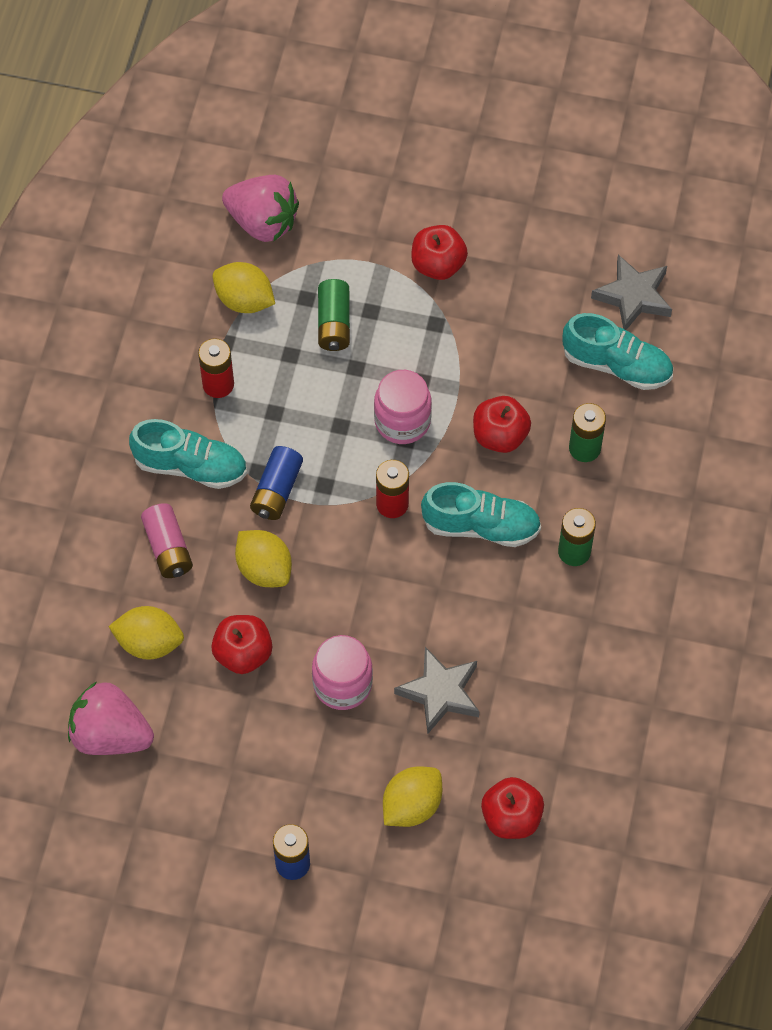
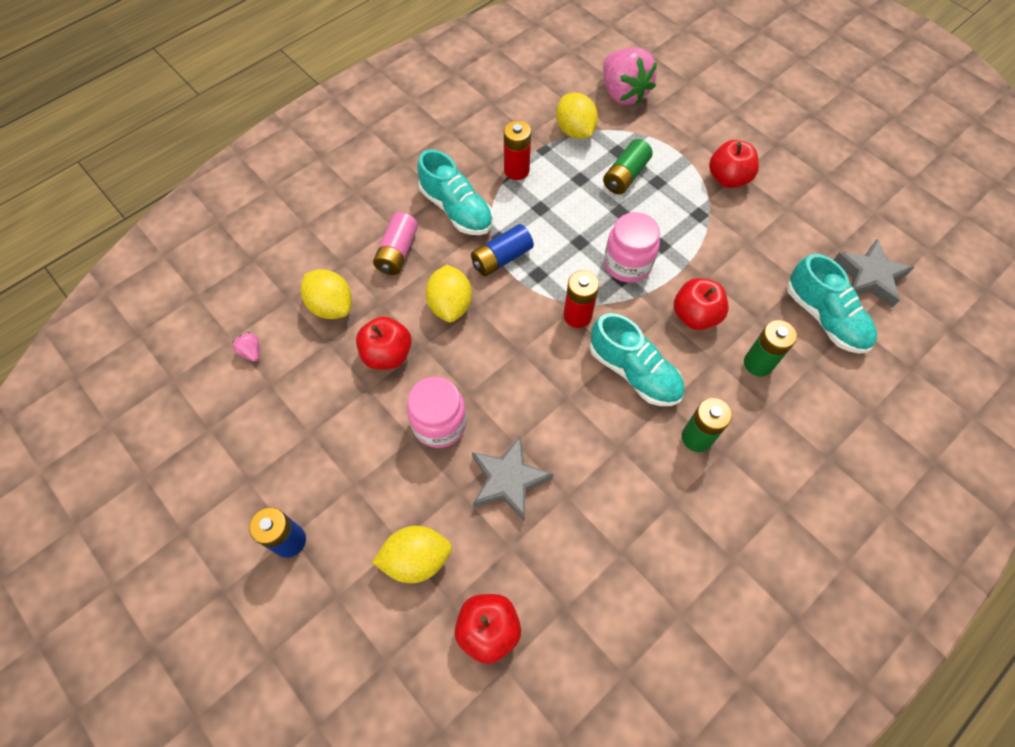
camera: 35 degrees right, 0 degrees up
(110, 734) = (251, 352): pink strawberry -> pink strawberry, size x0.40

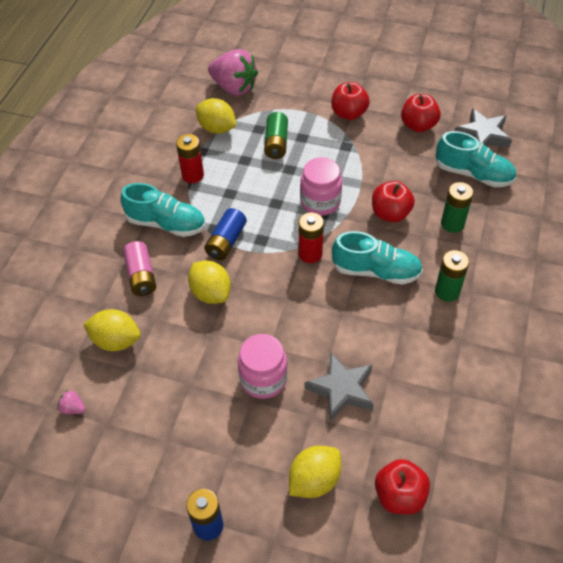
camera: 30 degrees left, 10 degrees down
(387, 354) = (187, 352): red apple -> red apple (418, 125)

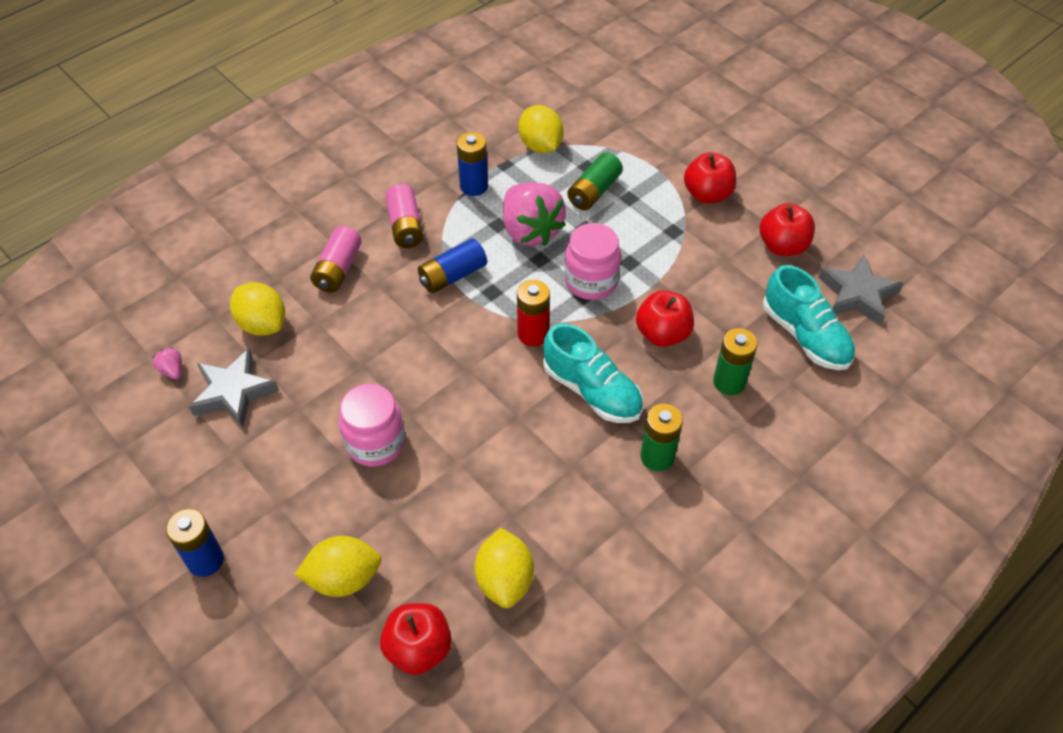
camera: 30 degrees right, 0 degrees up
(166, 224) = (405, 226): turquoise shoe -> pink battery
(192, 175) = (474, 186): red battery -> blue battery
(211, 293) = (393, 323): yellow lemon -> yellow lemon (504, 580)
(234, 87) = (596, 107): pink strawberry -> pink strawberry (530, 231)
(341, 389) = (448, 500): grey star -> grey star (233, 392)

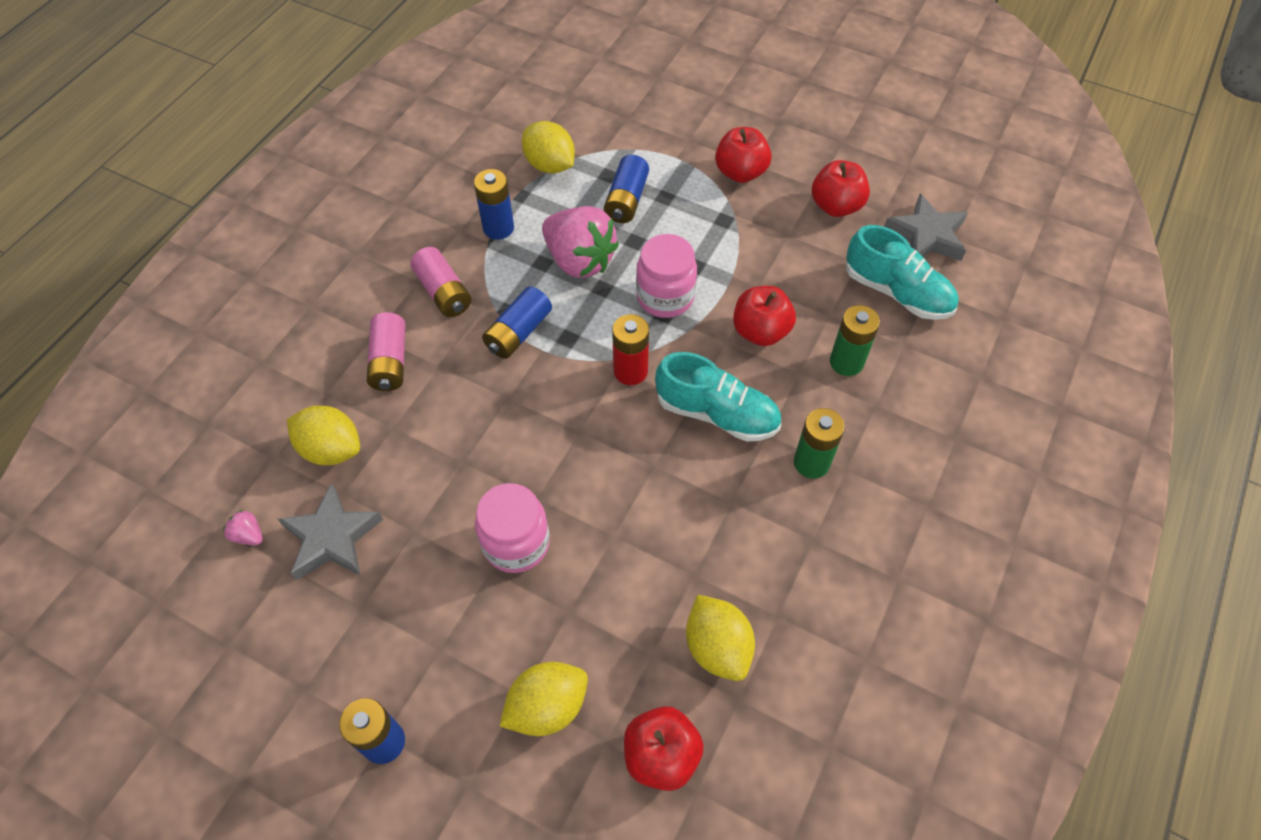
camera: 20 degrees left, 5 degrees up
(594, 191) = (626, 200): green battery -> blue battery

